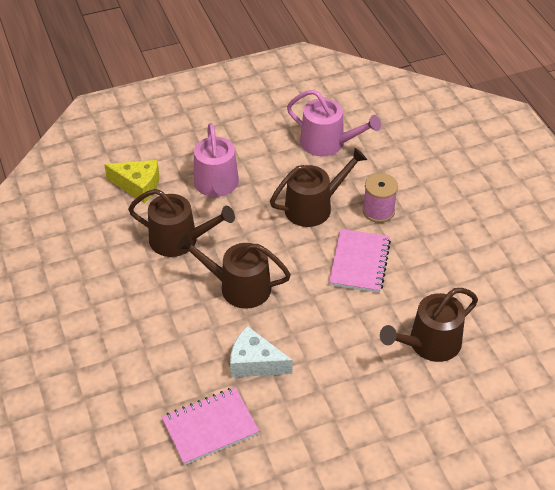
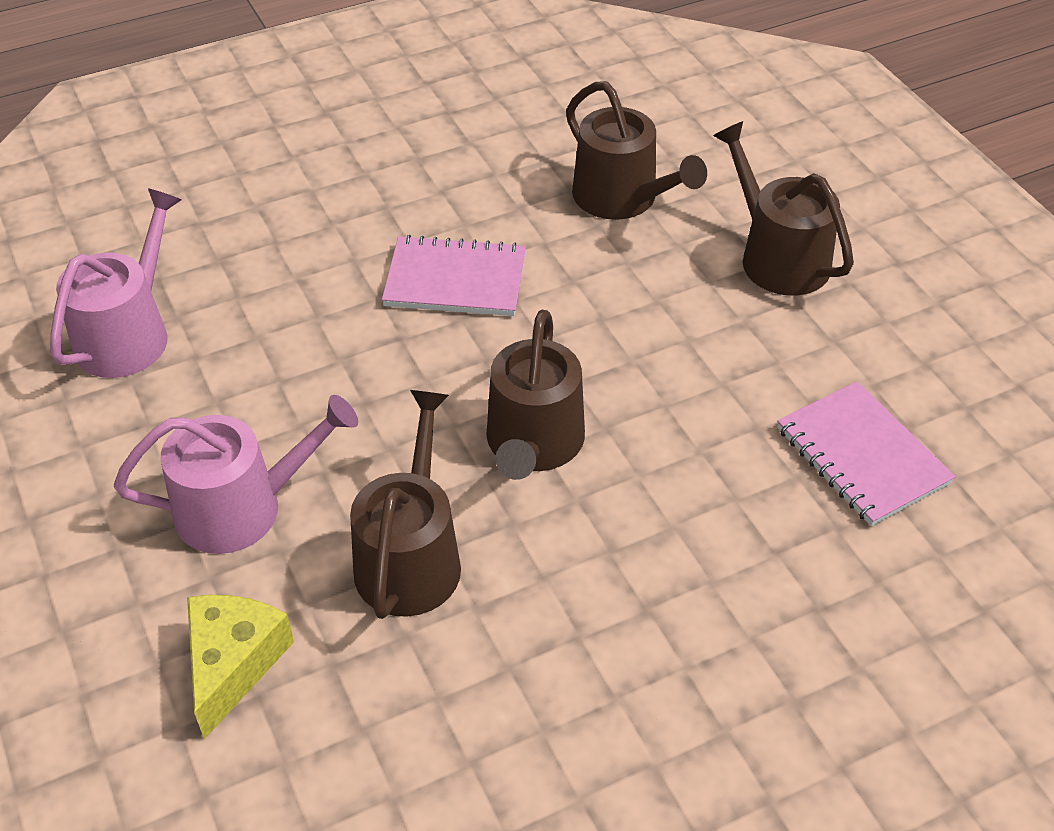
camera: 95 degrees left, 0 degrees up
(255, 362) = (708, 406): white cheese -> none
(313, 207) = (314, 347): brown watering can -> brown watering can (778, 257)
(378, 211) = (326, 259): pink spool -> none

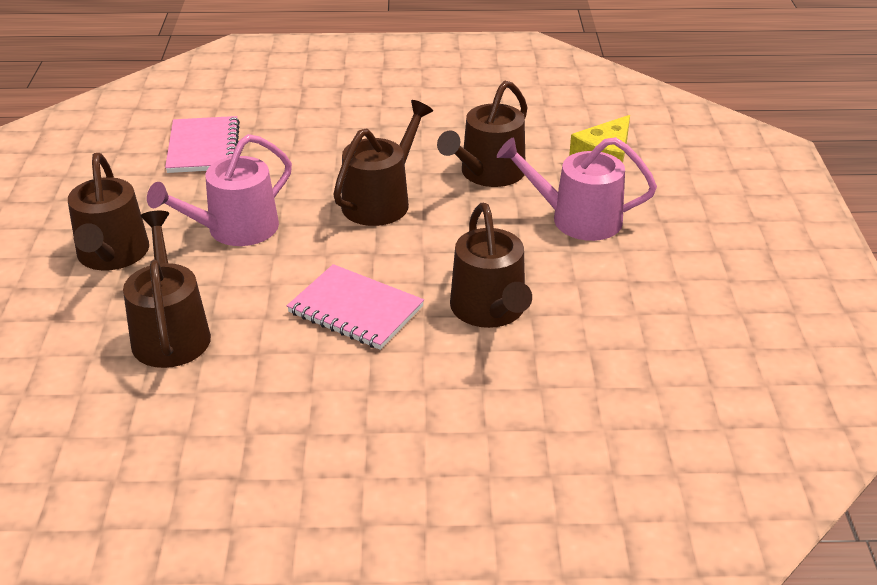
camera: 155 degrees left, 10 degrees down
(128, 334) = (631, 346): pink watering can -> pink watering can (235, 229)
(305, 327) = (490, 310): none -> brown watering can

